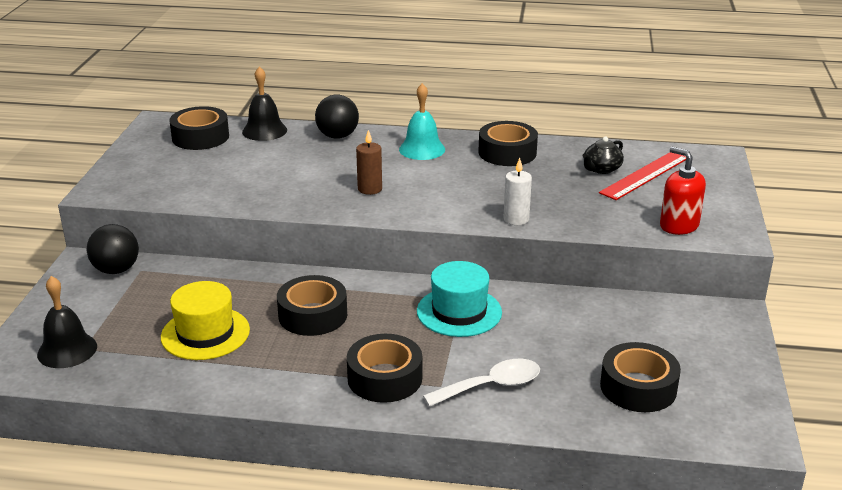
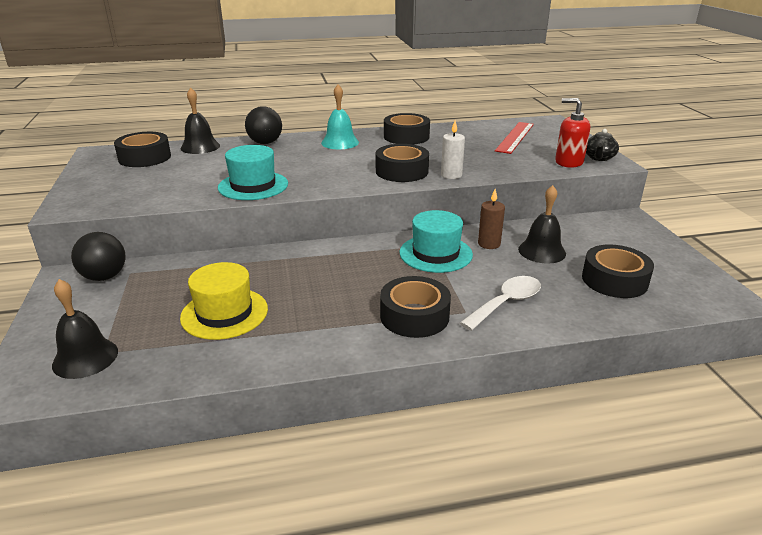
camera: 20 degrees left, 0 degrees up
(289, 195) = (253, 186): none -> turquoise hat
(313, 315) = (315, 279): black tape -> black tape (401, 171)
(370, 189) = (319, 172): brown candle -> brown candle (489, 244)
(583, 334) = (542, 251): none -> black bell
(601, 169) = (482, 137): black teapot -> black teapot (599, 158)

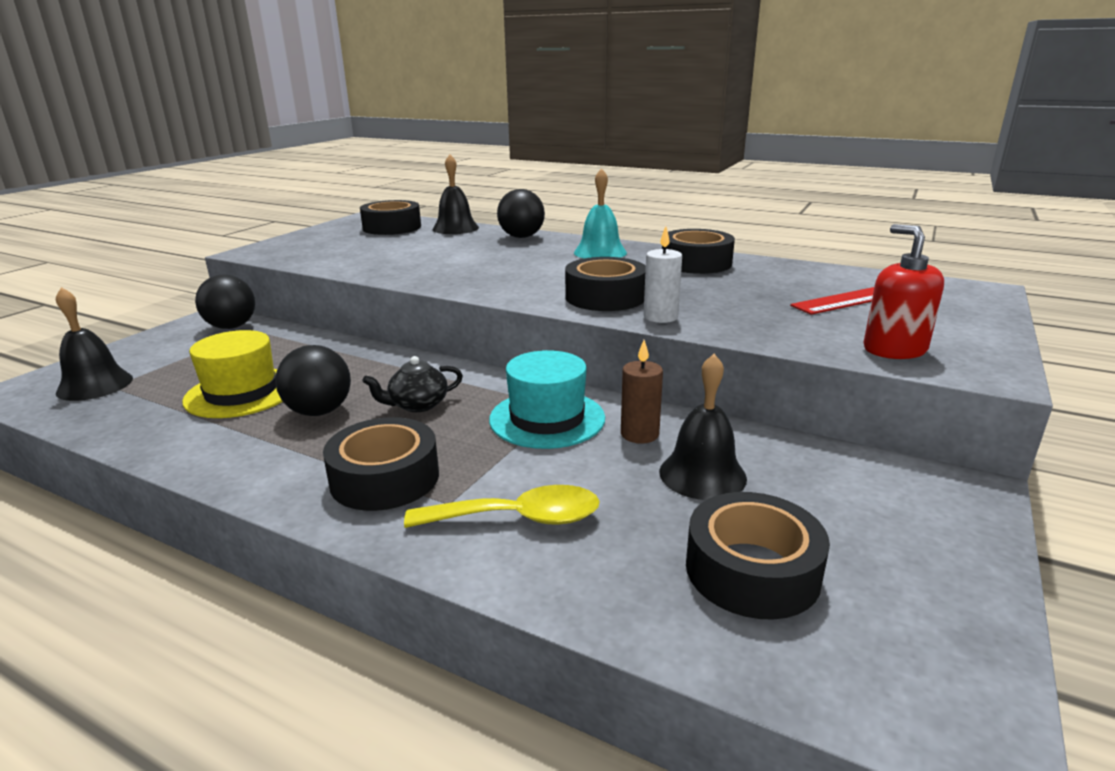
camera: 40 degrees right, 5 degrees down
(253, 186) = (421, 271): turquoise hat -> none
(304, 301) = (319, 411): none -> black ball
(506, 303) = (518, 518): white spoon -> yellow spoon
(599, 158) = (972, 358): black teapot -> black teapot (417, 405)

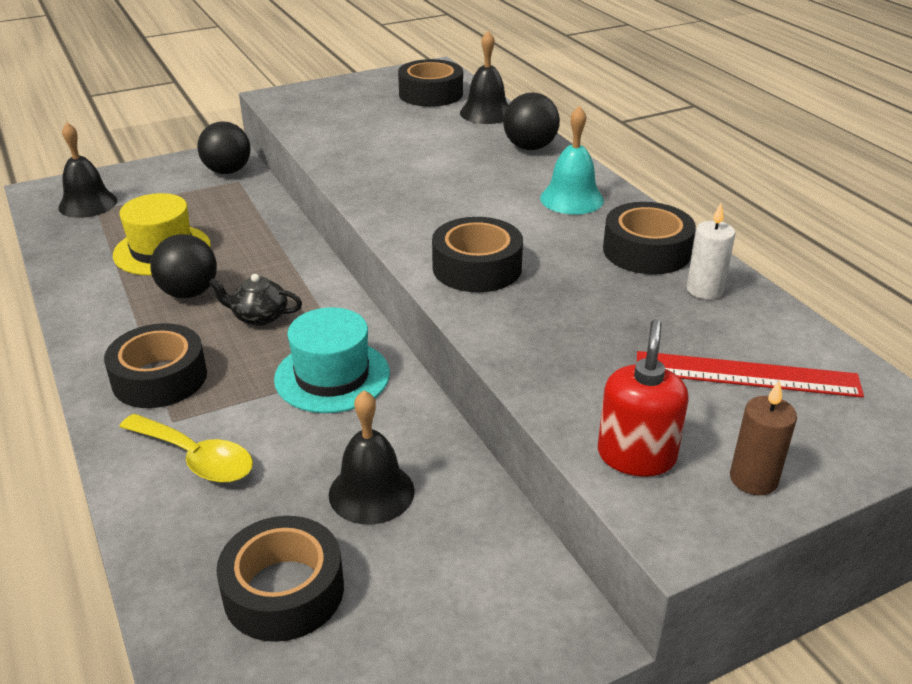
camera: 35 degrees right, 10 degrees up
(639, 434) = (380, 427): brown candle -> brown candle (753, 479)
(660, 317) = (484, 315): white candle -> white candle (704, 290)

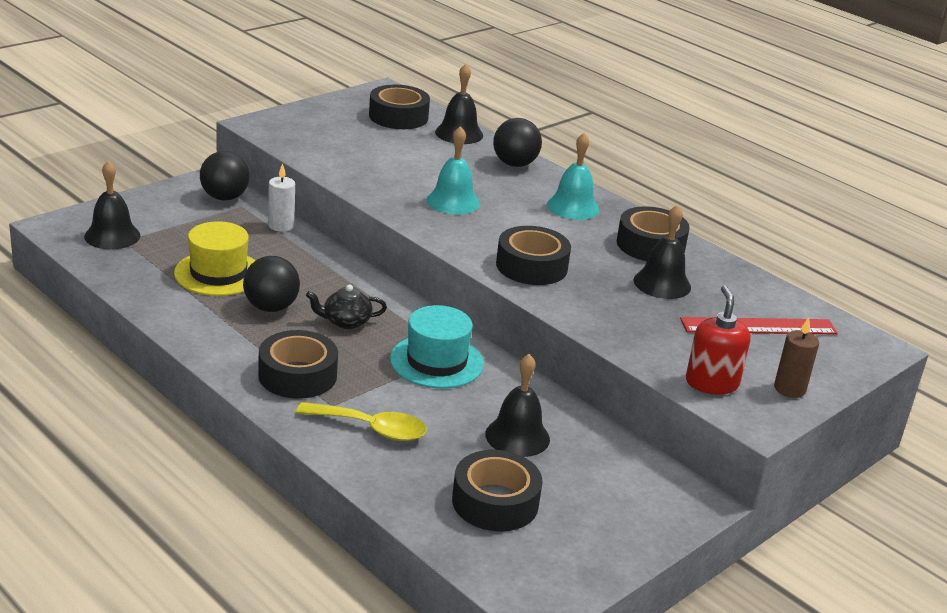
camera: 20 degrees left, 5 degrees down
(430, 185) = (453, 201): none -> turquoise bell
(636, 302) = (662, 283): none -> black bell
(704, 290) = (705, 271): white candle -> white candle (281, 226)

